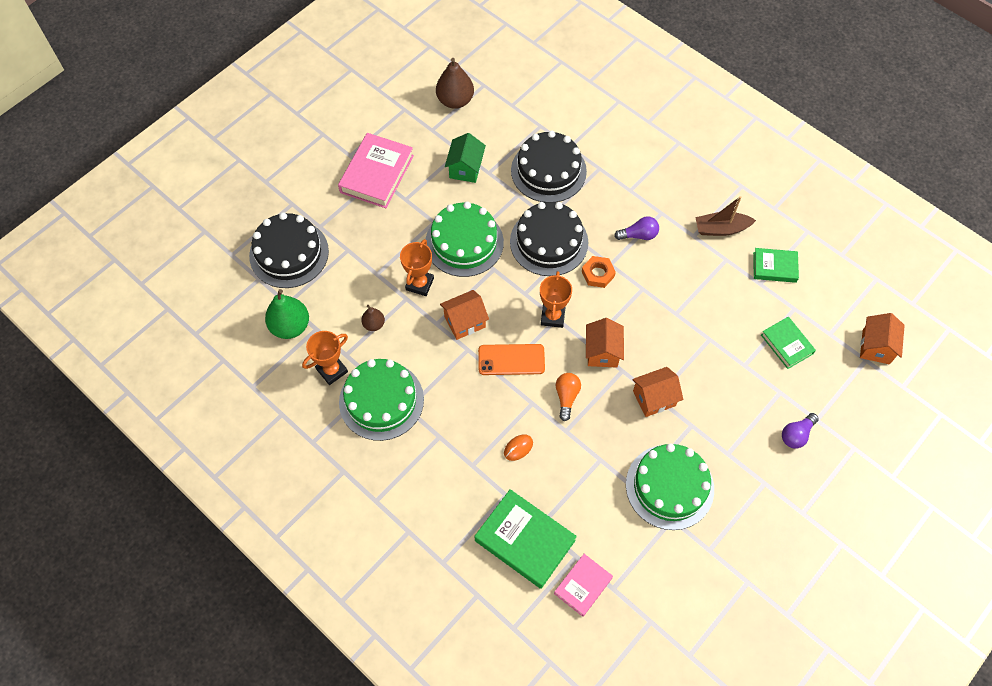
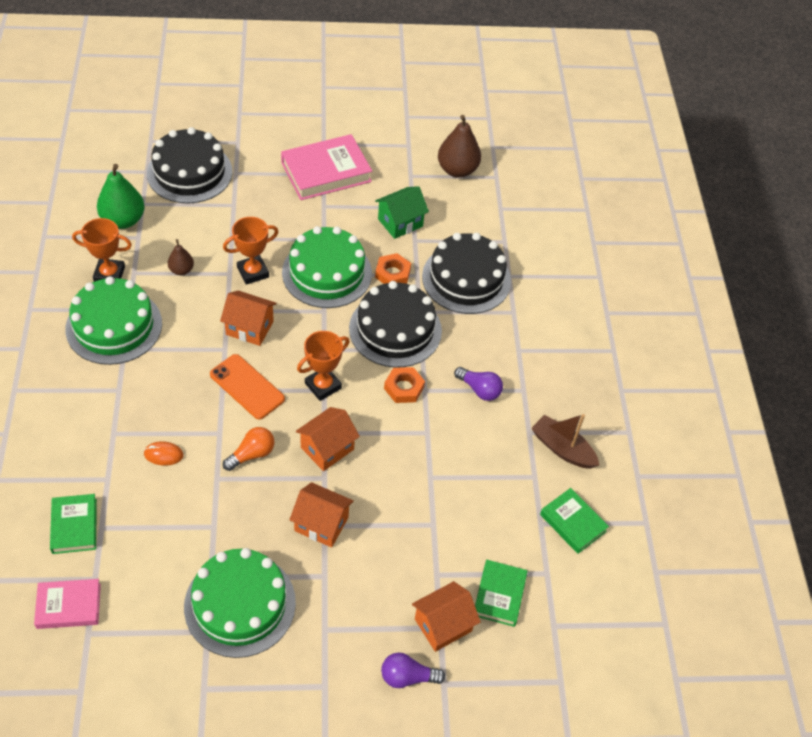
camera: 40 degrees right, 10 degrees down
(503, 206) = (392, 273): none -> orange nut
(525, 540) = (74, 526): green book -> green book, size x0.59
(876, 347) = (586, 680): orange house -> orange house (443, 625)

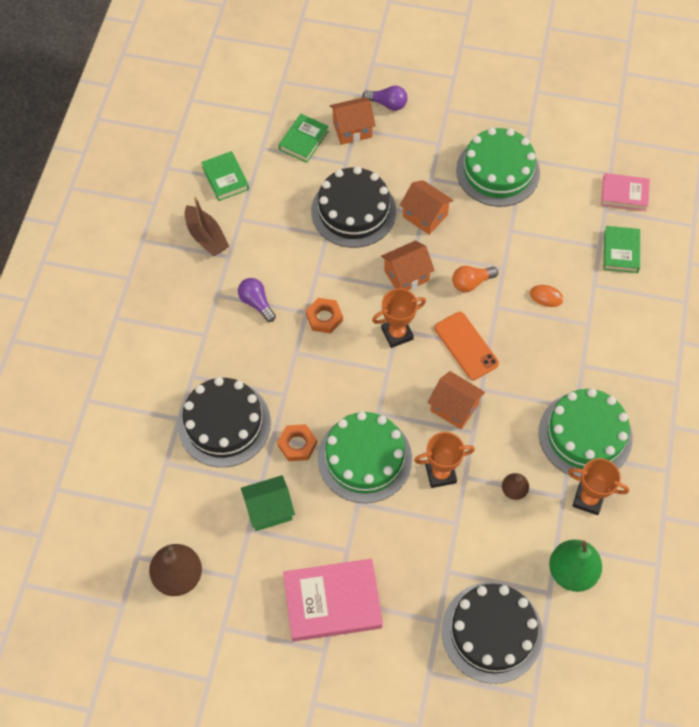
camera: 160 degrees left, 10 degrees up
(395, 329) = (314, 379): black cake -> black cake (353, 211)

